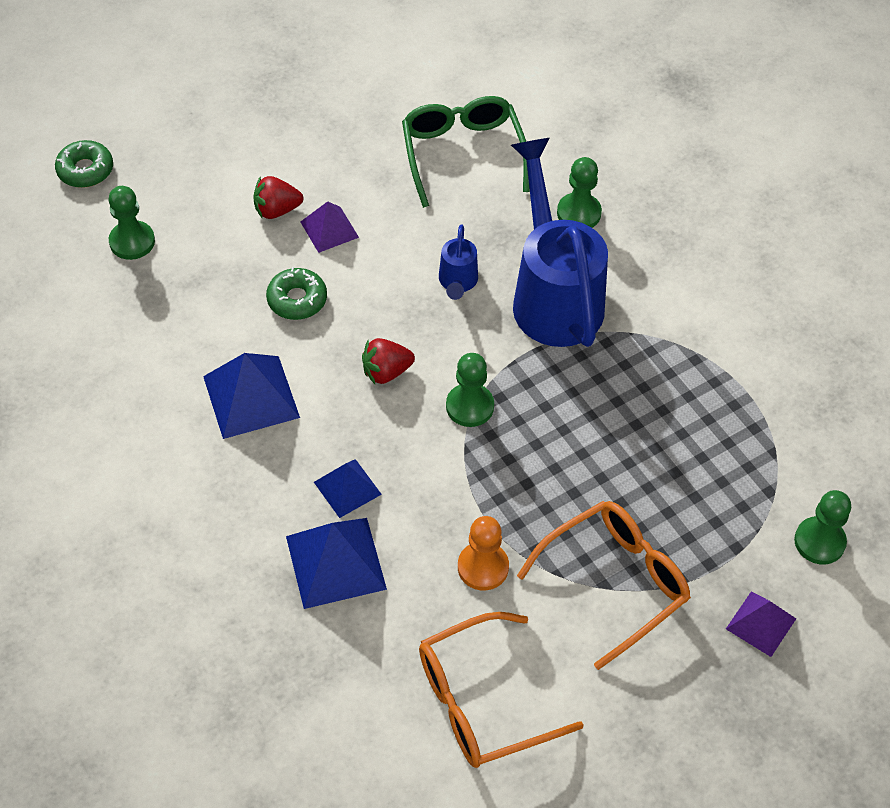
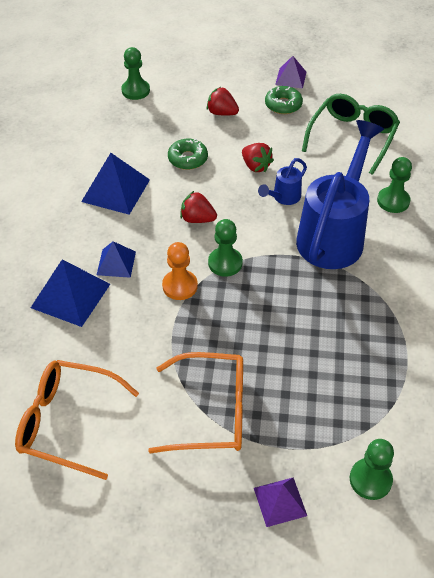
camera: 40 degrees right, 5 degrees down
(85, 170) = (148, 50): green donut -> green donut (283, 105)
(329, 229) = (240, 135): purple pyramid -> purple pyramid (290, 78)
(388, 260) = (256, 166): none -> red strawberry
(483, 567) = (144, 350): orange pawn -> orange pawn (180, 286)

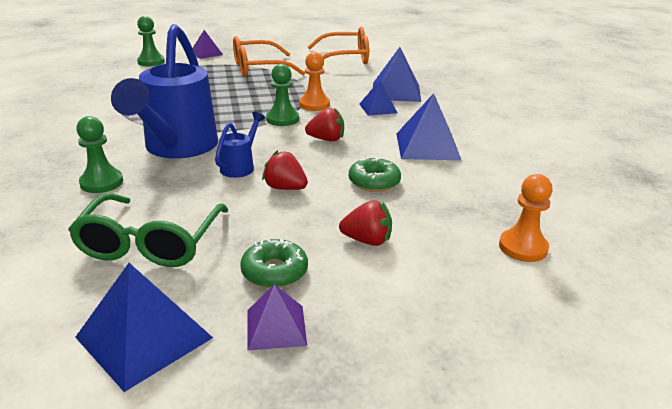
camera: 160 degrees right, 20 degrees down
(135, 90) = (523, 247): green pawn -> orange pawn
(352, 86) = (144, 337): none -> blue pyramid

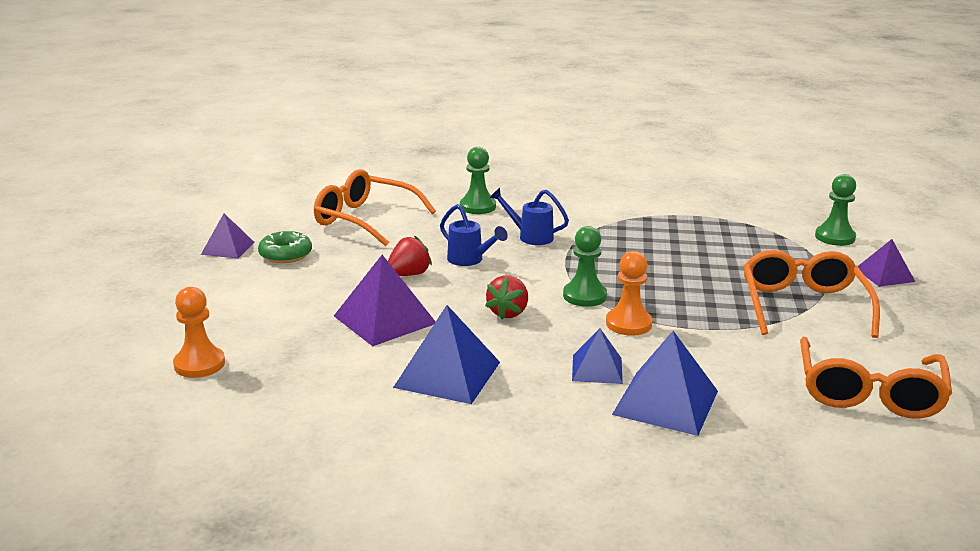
camera: 110 degrees right, 5 degrees down
(144, 337) = (263, 214): blue pyramid -> none
(150, 243) = (365, 219): green glasses -> orange glasses
(177, 149) = (530, 236): blue watering can -> blue watering can, size x0.44
(367, 240) = (287, 295): red strawberry -> none
(374, 182) = (385, 319): green donut -> purple pyramid

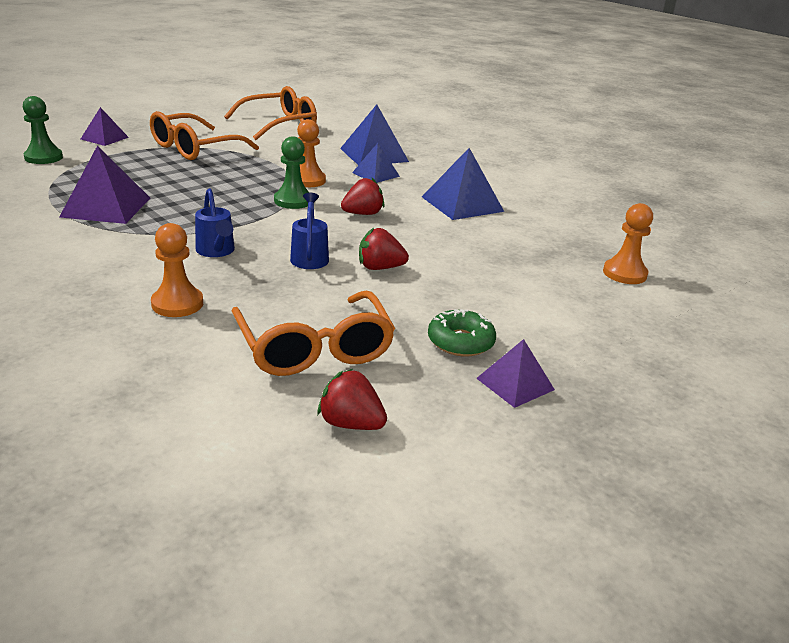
camera: 140 degrees left, 5 degrees up
(296, 204) = (351, 424): none -> red strawberry
(385, 319) = (453, 245): purple pyramid -> purple pyramid (106, 207)
(477, 207) = (177, 304): green pawn -> orange pawn

